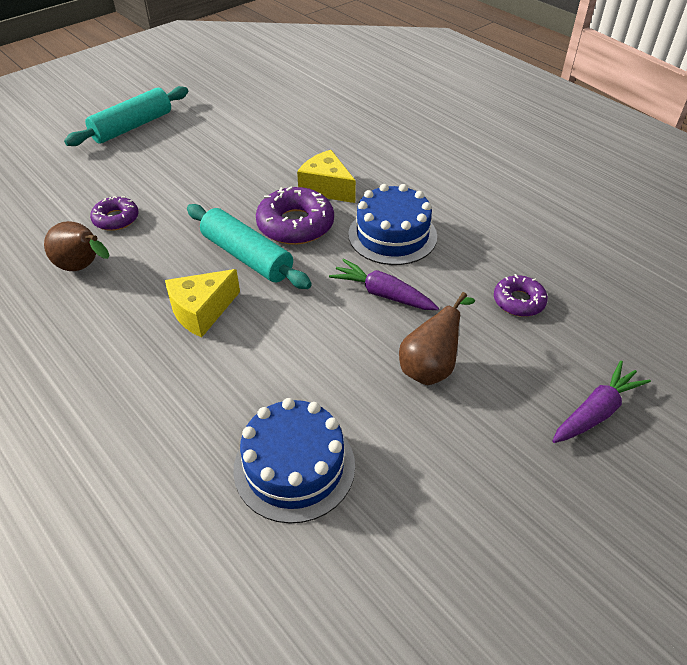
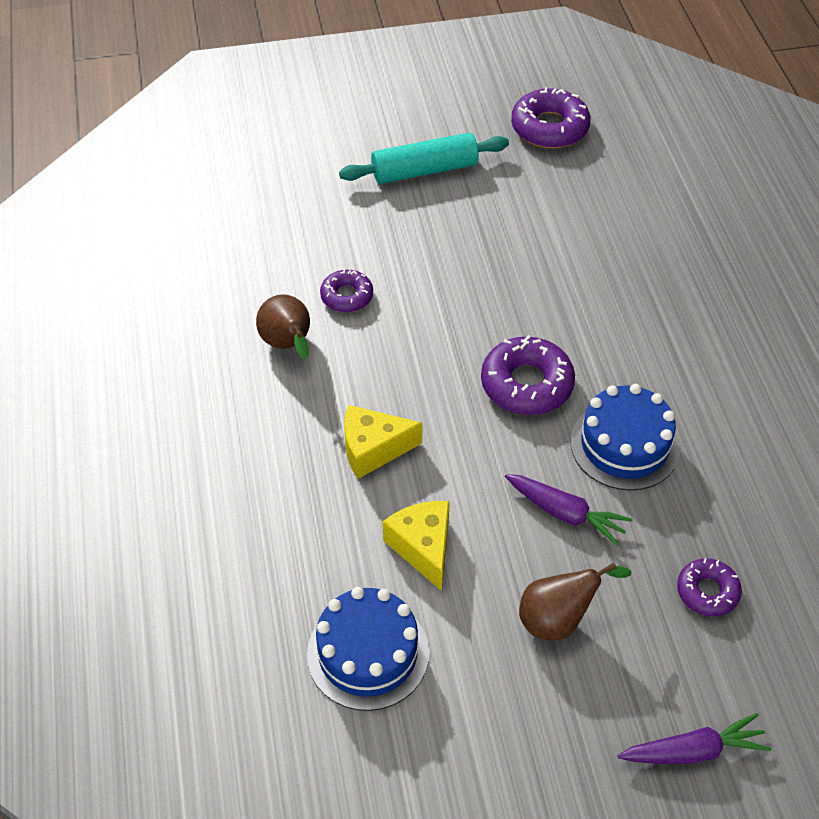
camera: 30 degrees right, 5 degrees up
(210, 80) = (549, 127): none -> purple donut
(247, 256) = (452, 403): turquoise rolling pin -> none
(326, 188) = (591, 349): yellow cheese -> yellow cheese (423, 547)
(383, 294) = (565, 513): purple carrot -> purple carrot turned 150 degrees clockwise

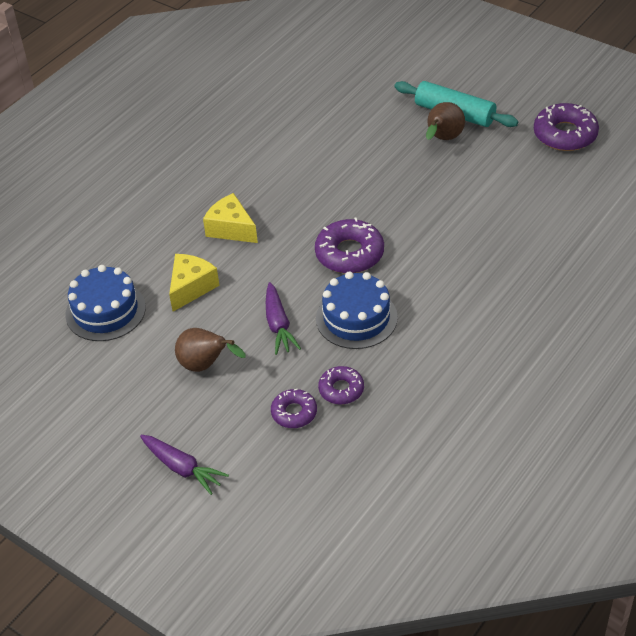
camera: 50 degrees right, 5 degrees down
(288, 345) = (259, 154): brown pear -> brown pear (443, 139)
(347, 296) = (320, 150): purple donut -> purple donut (341, 389)

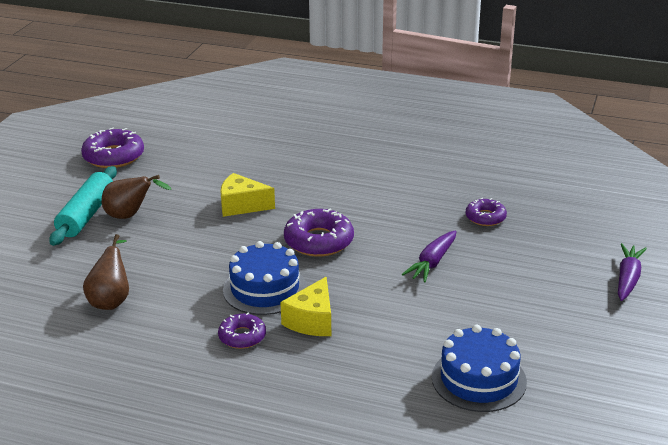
camera: 110 degrees left, 15 degrees down
(191, 287) = (412, 327): yellow cheese -> yellow cheese (242, 205)
(205, 365) = (508, 293): brown pear -> brown pear (111, 300)
(278, 325) = (432, 263): purple carrot -> purple carrot turned 150 degrees clockwise
(294, 413) = (526, 235): purple donut -> purple donut (242, 336)
(356, 318) = (400, 224): blue cake -> blue cake (265, 289)

